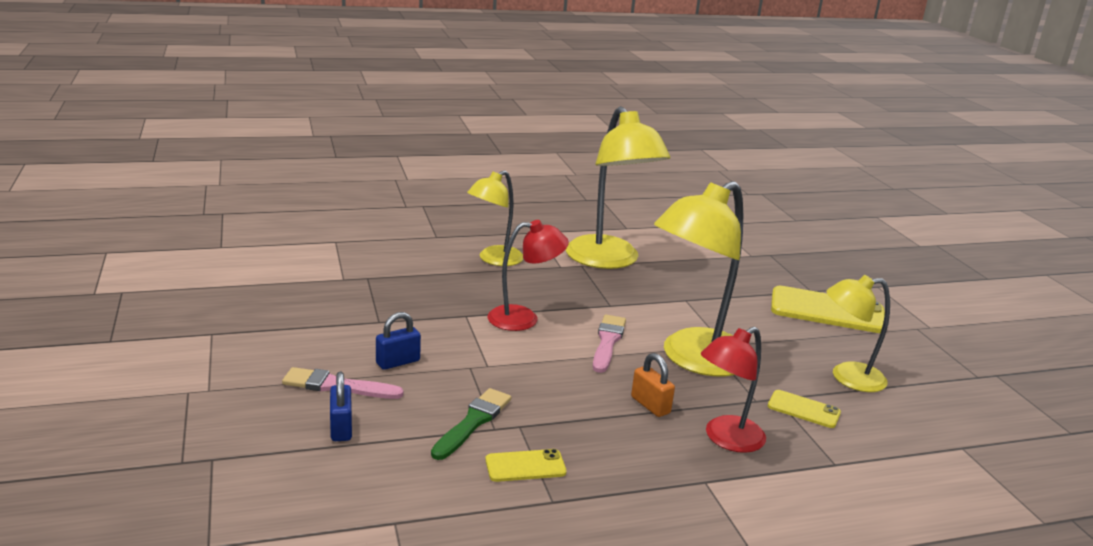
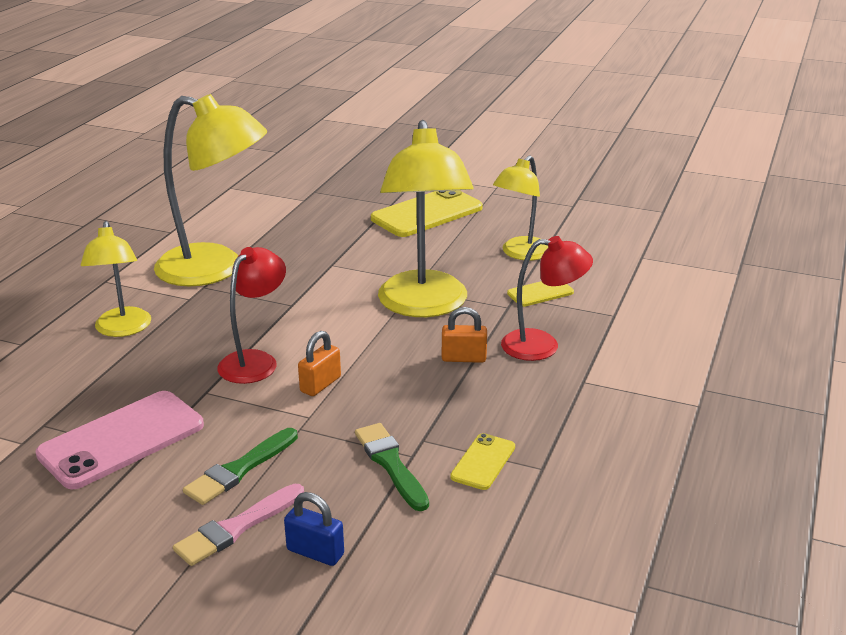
camera: 50 degrees left, 5 degrees up
(381, 308) = (122, 440): none -> pink phone
(398, 362) = (239, 469): blue padlock -> green brush
(530, 355) = (320, 384): none -> orange padlock
(607, 342) = (348, 334): pink brush -> none
(726, 439) = (542, 345): red lamp -> red lamp turned 90 degrees counterclockwise

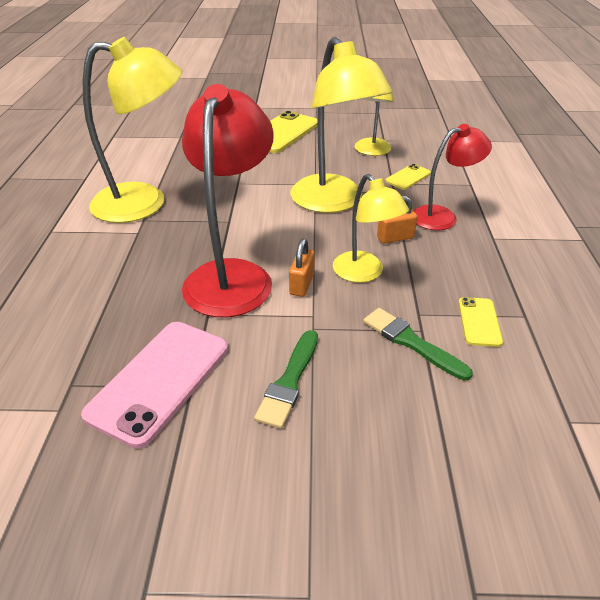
camera: 20 degrees left, 10 degrees up
(122, 329) = (94, 271): yellow lamp -> yellow lamp (364, 273)
(237, 527) = (328, 443): pink brush -> none
(255, 361) = (232, 275): red lamp -> red lamp, size x1.70
(315, 552) = (415, 447): blue padlock -> none

